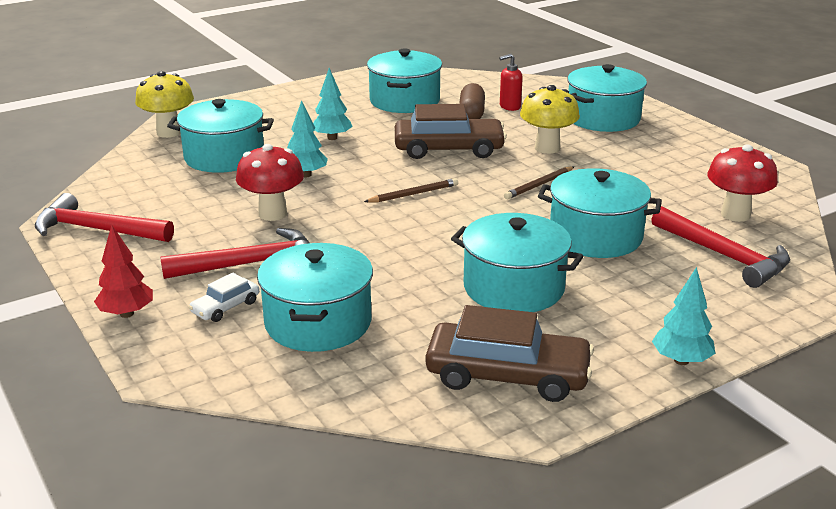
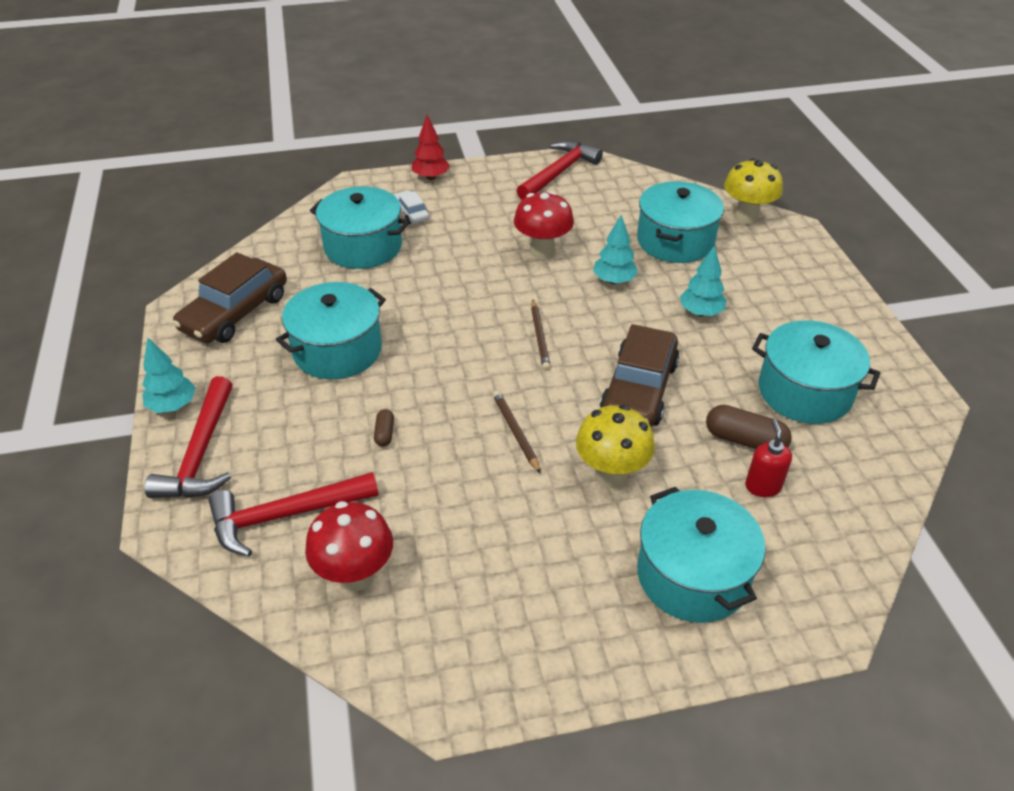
camera: 110 degrees right, 15 degrees up
(250, 264) = (464, 230): red hammer -> red hammer (201, 452)
(595, 236) = (384, 433): turquoise pot -> brown capsule

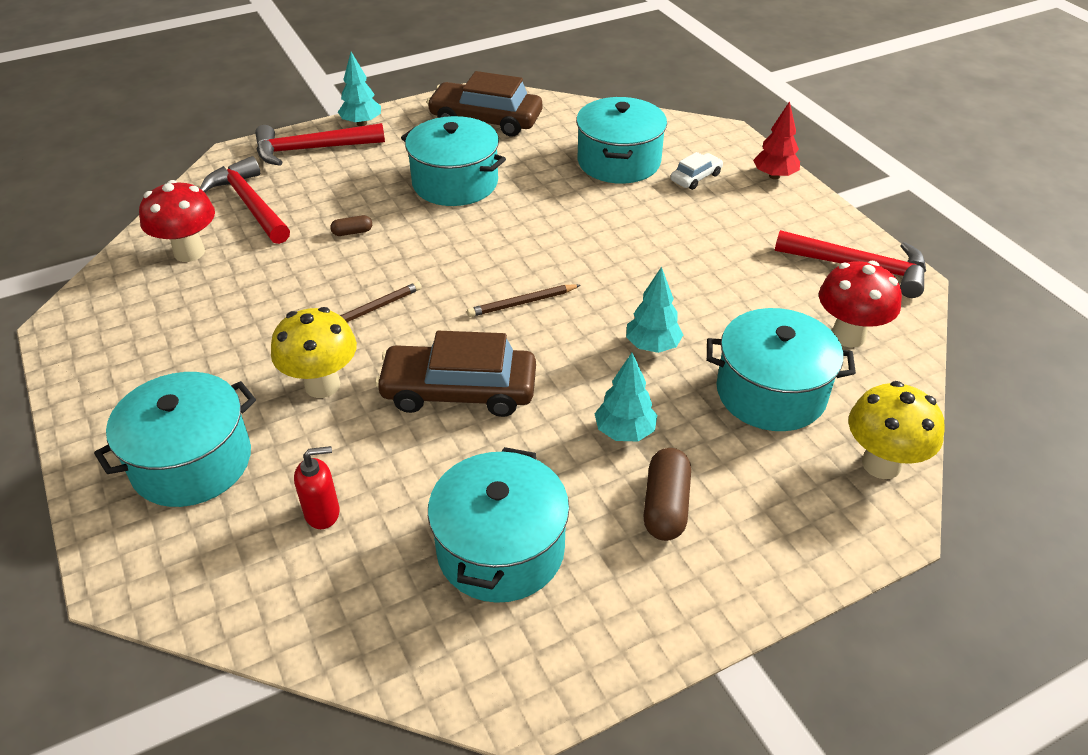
camera: 75 degrees right, 0 degrees up
(542, 251) = (680, 280): red mushroom -> red mushroom (848, 336)
(745, 440) = (395, 492): brown capsule -> brown capsule (665, 506)

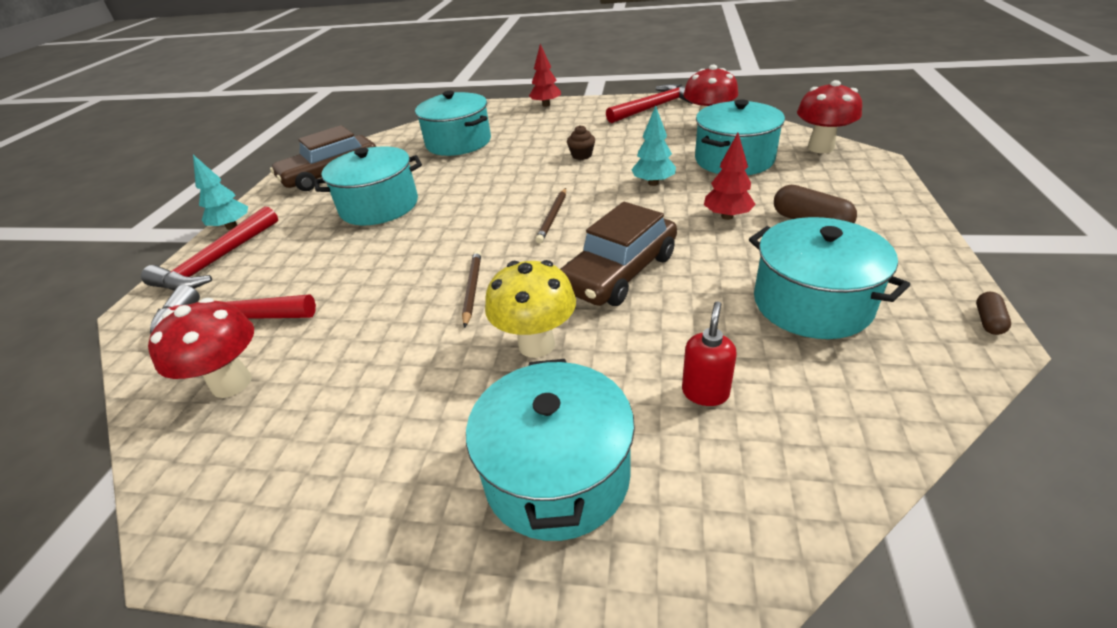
camera: 50 degrees left, 5 degrees down
(352, 232) = (361, 270): brown capsule -> brown capsule (988, 321)
(624, 432) = (727, 216): turquoise tree -> red tree
(669, 264) = (581, 155): none -> brown cupcake
(696, 177) = (512, 125): white car -> none
(881, 464) = (820, 148): yellow mushroom -> red mushroom

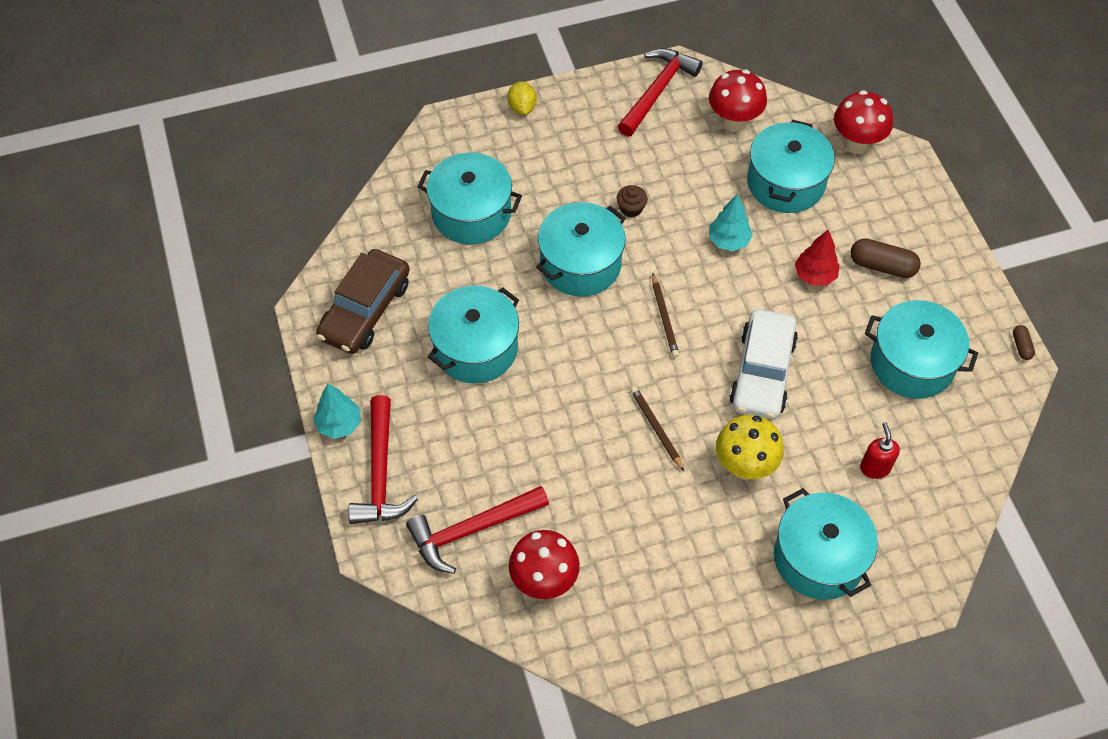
camera: 30 degrees left, 20 degrees up
(511, 176) = (580, 264): none -> turquoise pot
(546, 105) = (522, 107): red tree -> yellow lemon
(619, 272) = (762, 372): brown car -> white car

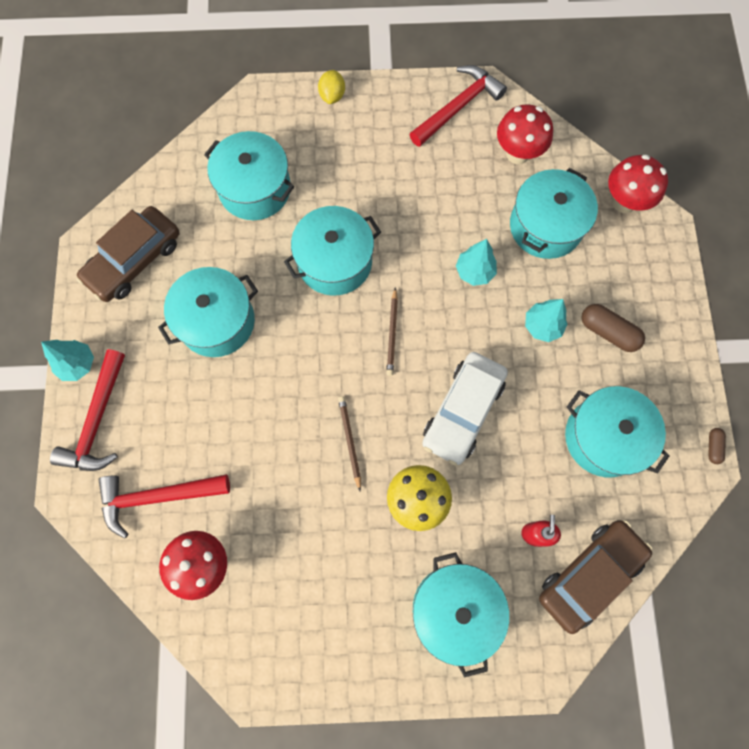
camera: 15 degrees right, 15 degrees up
(631, 208) = (397, 218): brown cupcake -> none
(814, 275) = (542, 326): red tree -> turquoise tree
(942, 491) = (590, 575): none -> brown car

